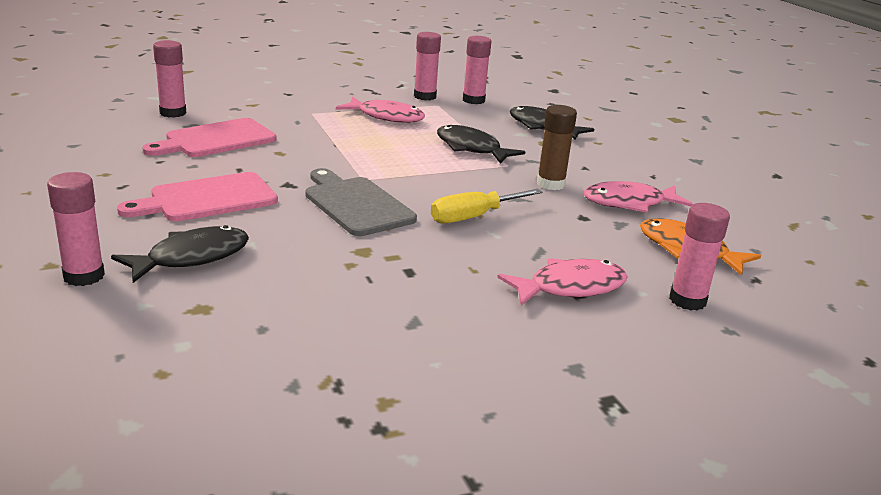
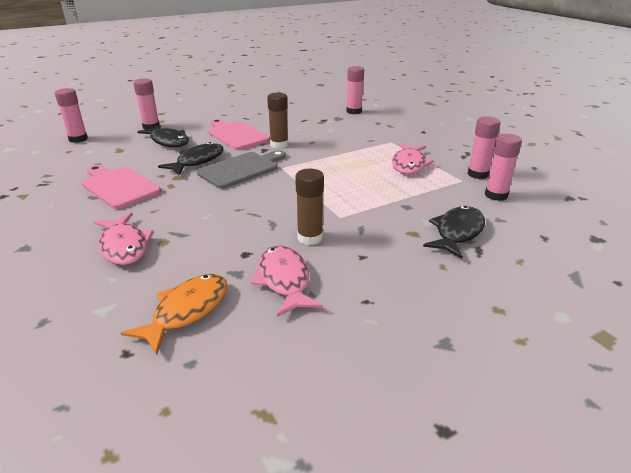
camera: 85 degrees right, 5 degrees up
(216, 139) = (320, 125): pink cutting board -> pink cutting board (119, 186)
(275, 173) = (279, 144): none -> brown glue stick
(471, 148) = (368, 200): black fish -> black fish (197, 161)
(473, 217) = (233, 207): yellow screwdriver -> none
(687, 300) = (94, 302): pink glue stick -> pink glue stick (78, 139)

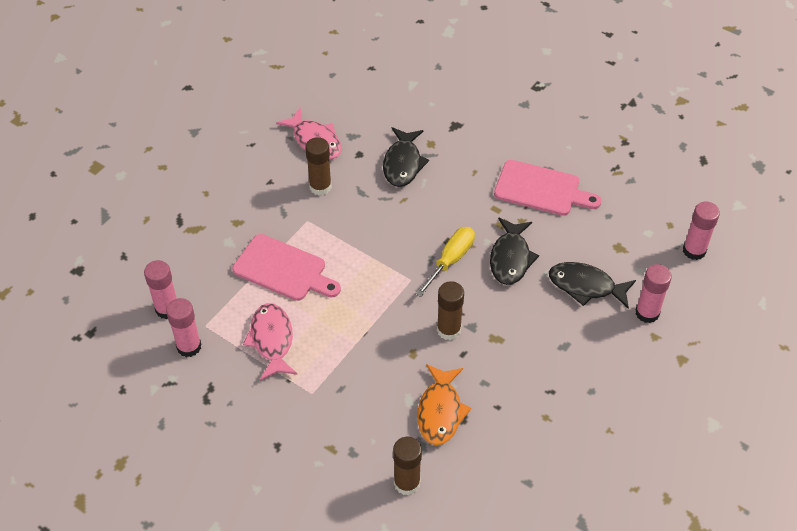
camera: 155 degrees right, 20 degrees up
(124, 246) = (454, 129): pink fish -> none
(186, 311) = (361, 99): orange fish -> orange fish (440, 411)
(236, 135) = (519, 334): pink cutting board -> pink cutting board (283, 269)
(241, 169) = (450, 260): grey cutting board -> yellow screwdriver
(354, 111) = (407, 483): pink glue stick -> brown glue stick
(457, 232) = (199, 236): black fish -> black fish (403, 163)

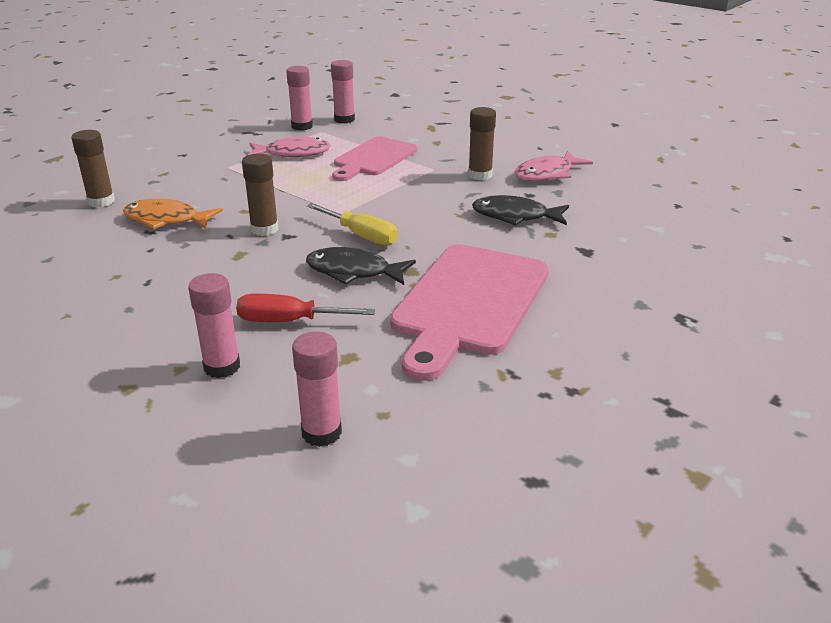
camera: 95 degrees right, 20 degrees down
(541, 189) = (468, 303): pink cutting board -> pink cutting board, size x1.55
(586, 286) = (289, 321): black fish -> red screwdriver

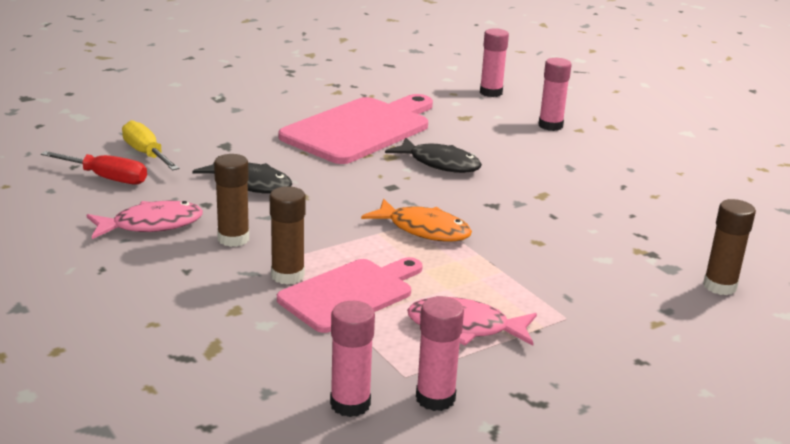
camera: 165 degrees left, 5 degrees down
(166, 220) = (626, 245): orange fish -> orange fish (424, 229)
(264, 229) = (516, 215): brown glue stick -> brown glue stick (287, 275)
(289, 321) = (501, 141): red screwdriver -> red screwdriver (106, 178)
(361, 235) = (419, 192): yellow screwdriver -> yellow screwdriver (146, 154)

